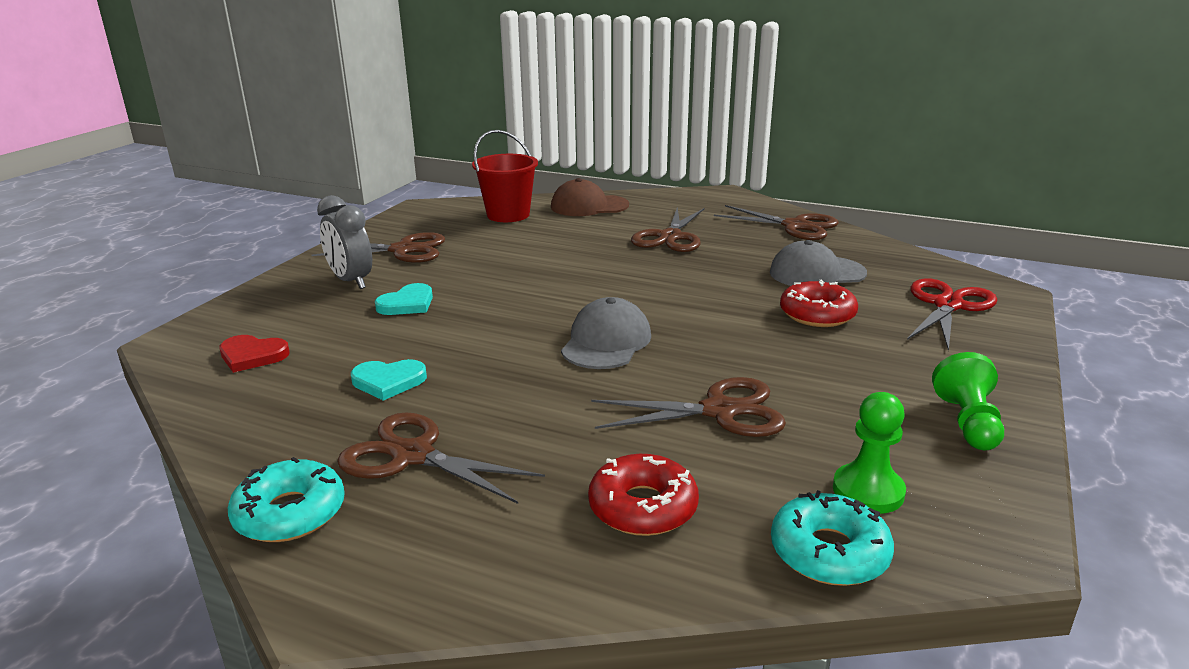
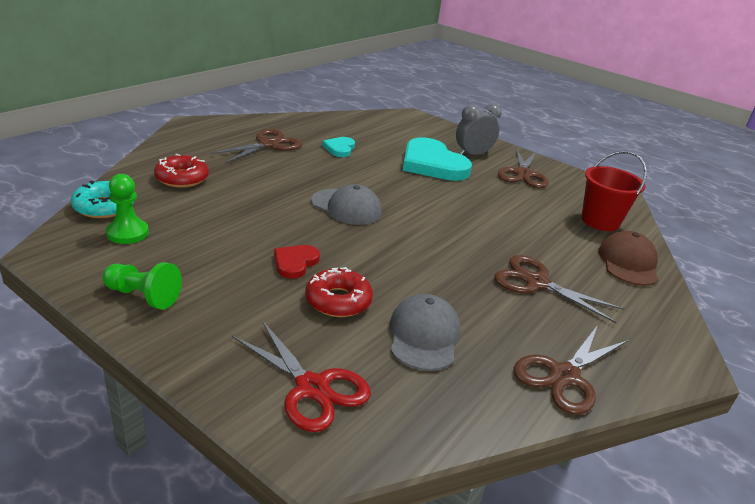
camera: 100 degrees right, 5 degrees up
(252, 356) = (386, 127): red heart -> red heart (295, 263)
(290, 513) = (250, 123): turquoise donut -> none
(407, 304) = (432, 164): turquoise heart -> turquoise heart, size x2.03
(720, 411) = (239, 218): brown scissors -> none

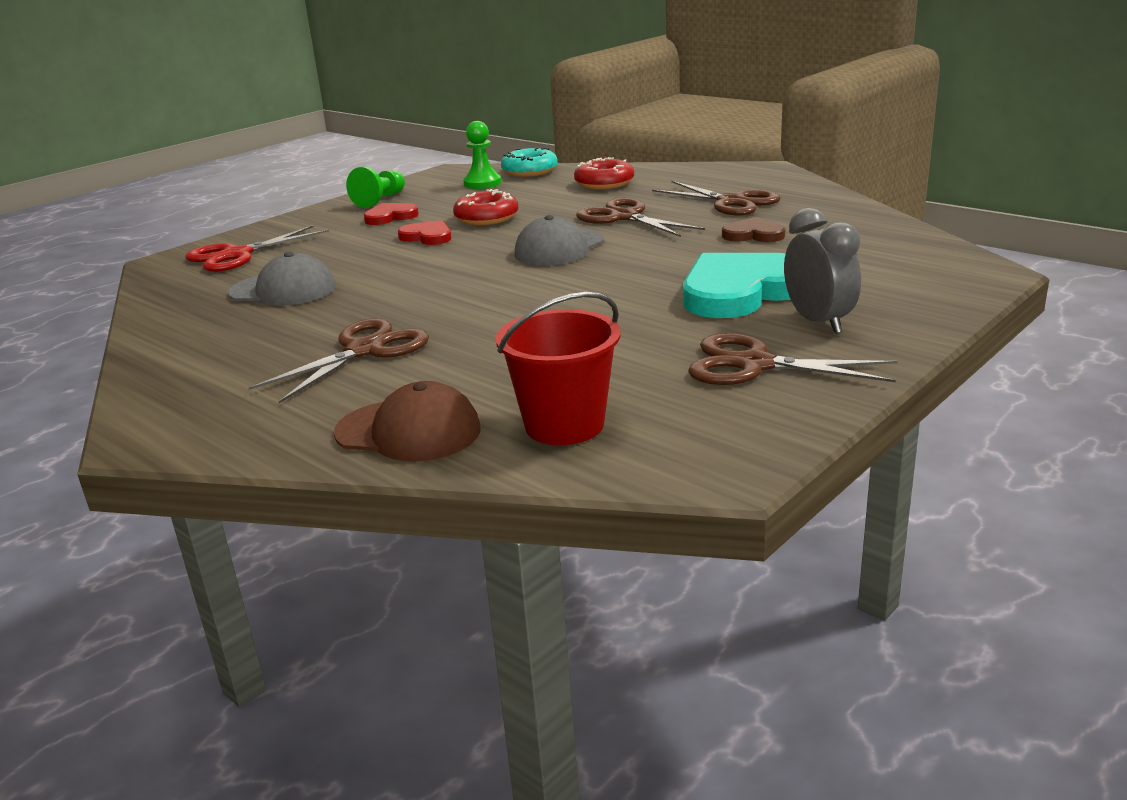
camera: 100 degrees right, 5 degrees down
(217, 286) = (390, 217): none -> red heart
(338, 300) = (355, 256): red donut -> red donut (486, 218)
(339, 148) = (753, 234): turquoise heart -> brown heart
(564, 376) = (182, 352): brown scissors -> brown scissors (624, 217)

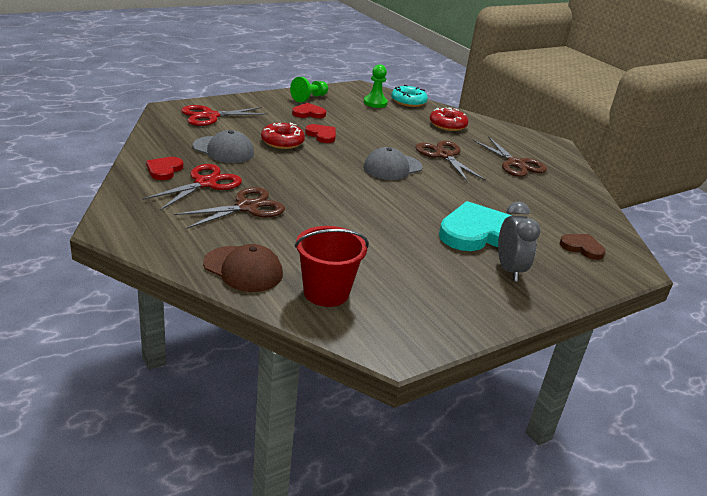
camera: 10 degrees right, 5 degrees up
(198, 338) = (164, 170): none -> red heart
(277, 337) = (205, 183): none -> red scissors
(486, 218) = (363, 131): red donut -> red donut (282, 142)
(753, 234) = (513, 193): brown heart -> brown heart (582, 248)
(754, 365) = (453, 287): brown scissors -> none

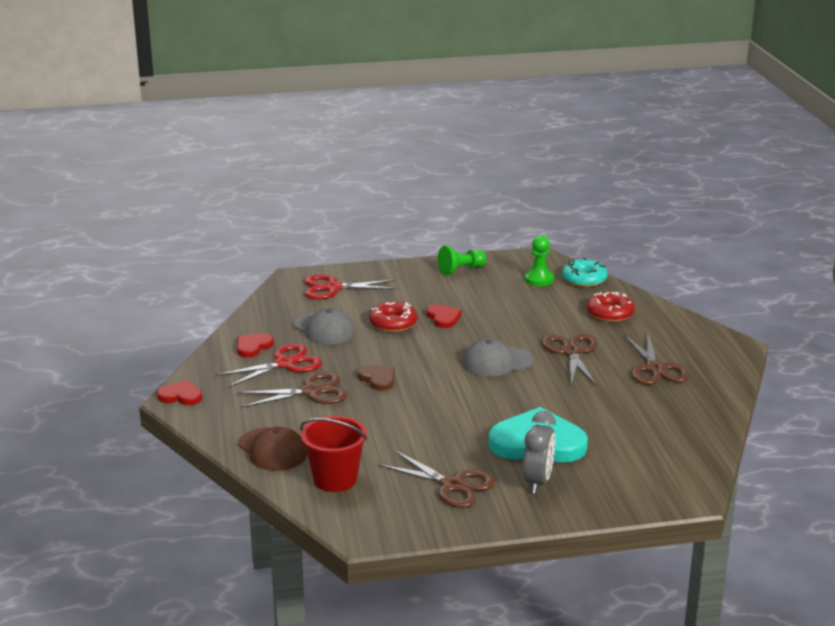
camera: 25 degrees right, 5 degrees down
(308, 113) = (446, 289): red heart -> red heart (181, 396)
(439, 283) = (452, 485): none -> brown scissors
(582, 248) = (645, 470): brown heart -> brown heart (378, 379)

